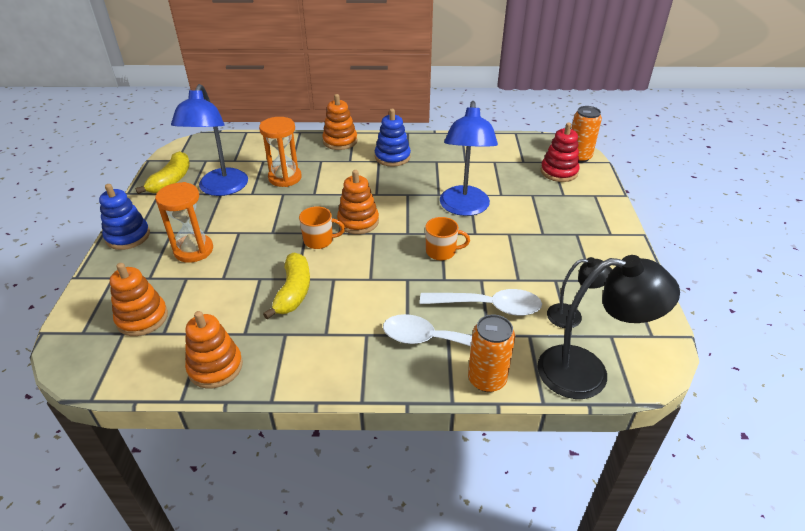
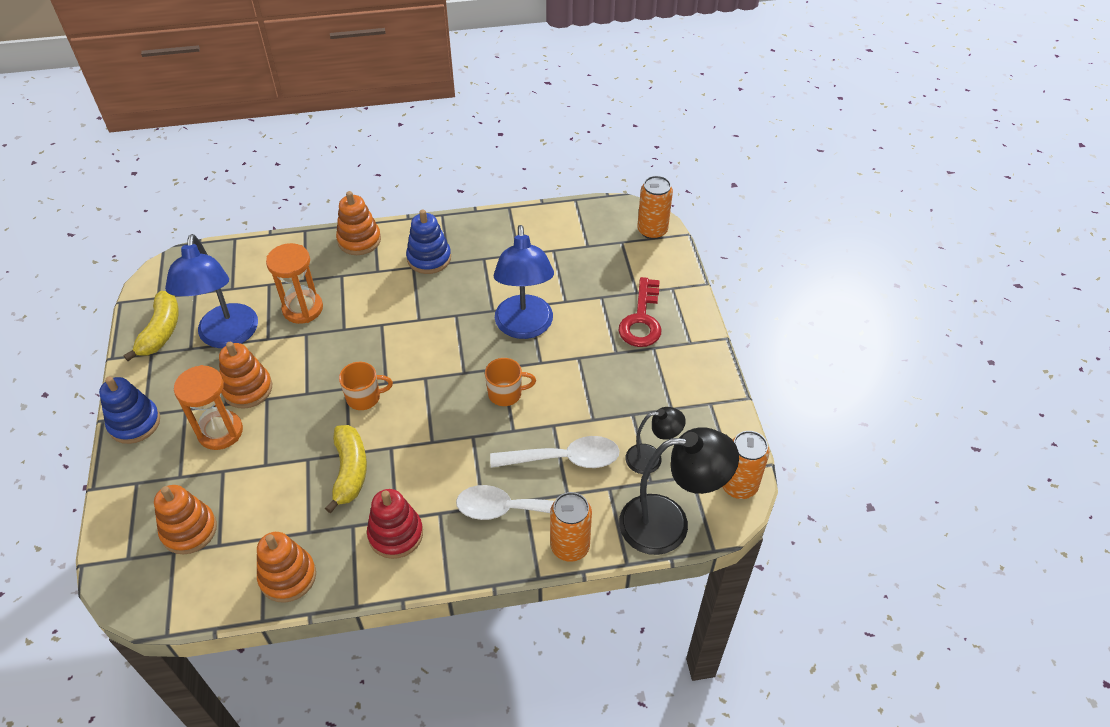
camera: 10 degrees left, 10 degrees up
(358, 222) = (404, 364): orange stacking toy -> orange stacking toy (247, 389)
(559, 172) = (630, 257): red stacking toy -> red stacking toy (396, 534)
(567, 213) = (642, 320): none -> red key
(659, 350) = (739, 485): none -> orange can

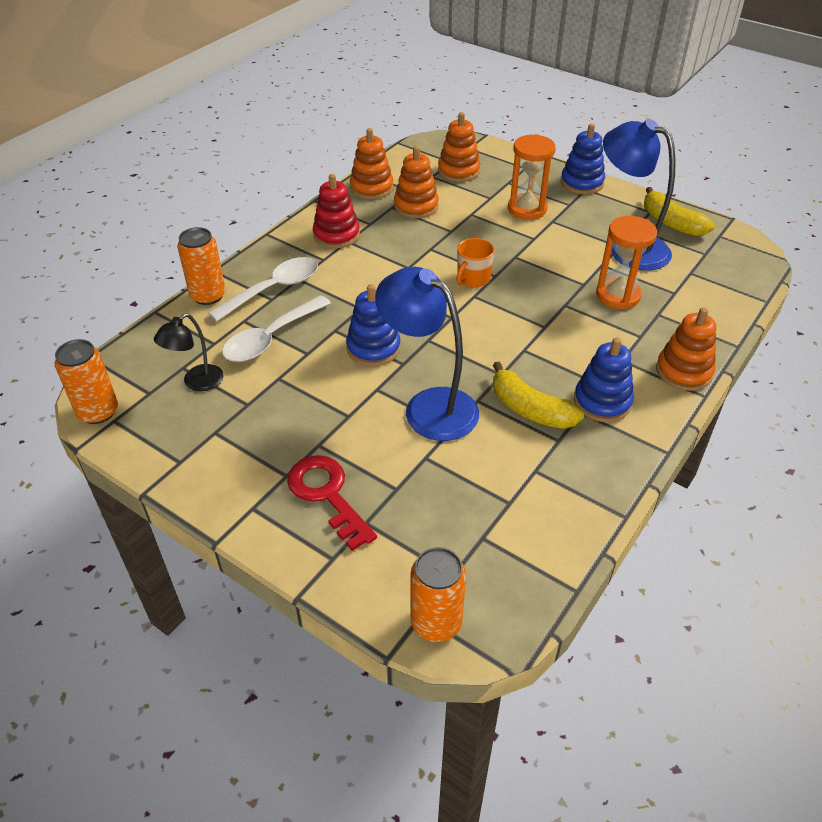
camera: 135 degrees right, 5 degrees down
(247, 389) = (555, 234): orange stacking toy -> orange stacking toy (416, 206)
(350, 471) = (414, 241): yellow banana -> yellow banana (530, 409)
(506, 393) = (373, 348): orange mug -> blue stacking toy
(669, 523) = (141, 351): black lamp -> none

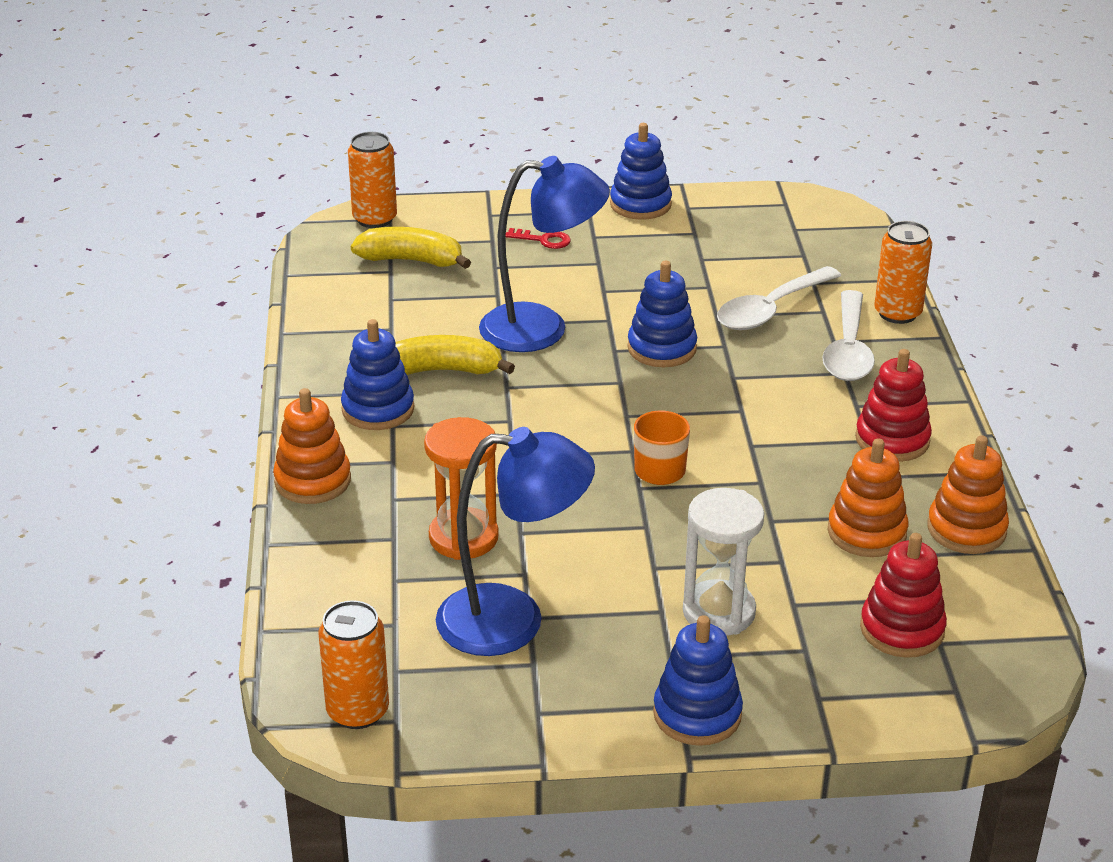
camera: 140 degrees right, 10 degrees down
(98, 412) = (807, 202): orange can -> orange can (357, 711)
(197, 383) = (770, 251): black lamp -> none
(206, 488) = (640, 204): none -> blue stacking toy
(271, 338) = (770, 310): white spoon -> white spoon turned 135 degrees counterclockwise
(327, 495) = (543, 240): red key -> red key, size x0.53
(458, 171) = (902, 629): orange stacking toy -> red stacking toy
(527, 209) = (719, 612): orange hourglass -> white hourglass
(671, 223) = (487, 705): yellow banana -> yellow banana (411, 260)

